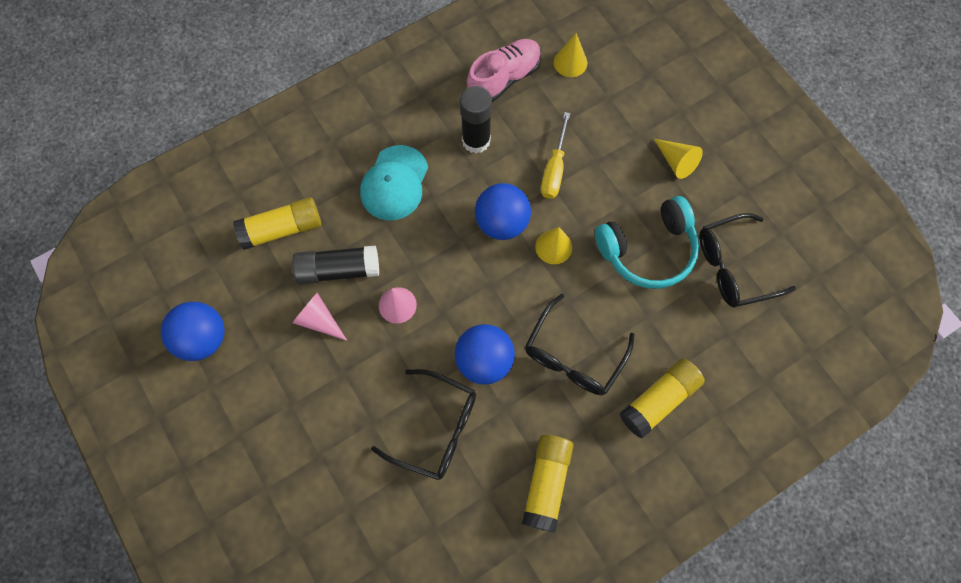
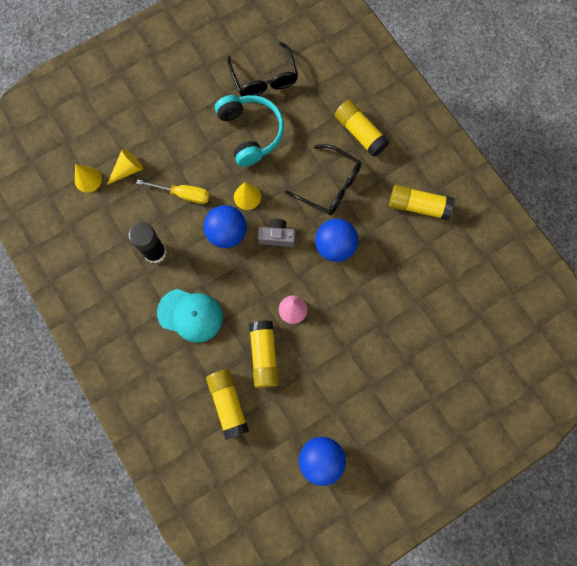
camera: 90 degrees left, 5 degrees up
(319, 320) = (305, 368): pink cone -> none
(338, 270) = (264, 356): black glue stick -> yellow glue stick
(436, 428) = (384, 279): black glasses -> none
(497, 285) = (277, 237): none -> grey camera
(504, 79) = (99, 230): pink shoe -> none
(676, 162) = (180, 109): yellow cone -> yellow cone (128, 170)

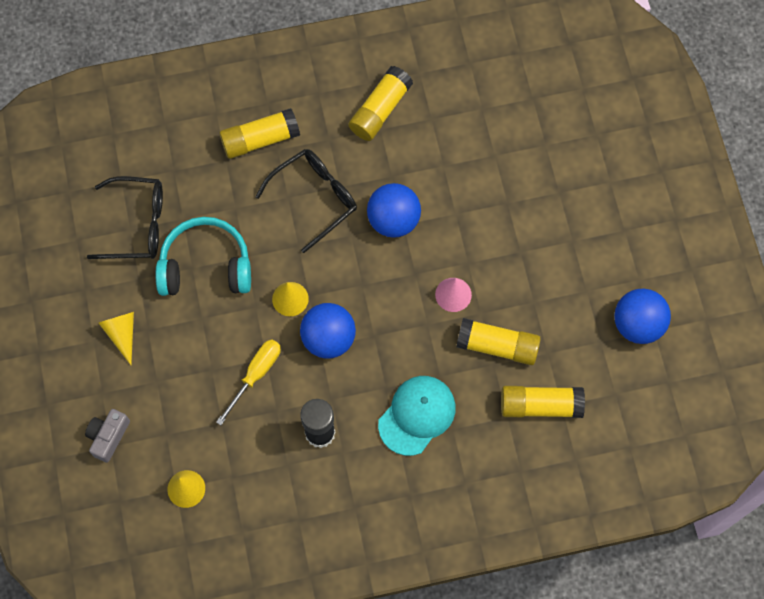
camera: 70 degrees left, 5 degrees down
(128, 170) = (193, 434): yellow cone -> yellow cone (122, 334)
(277, 237) = (356, 281): grey camera -> grey camera (108, 437)

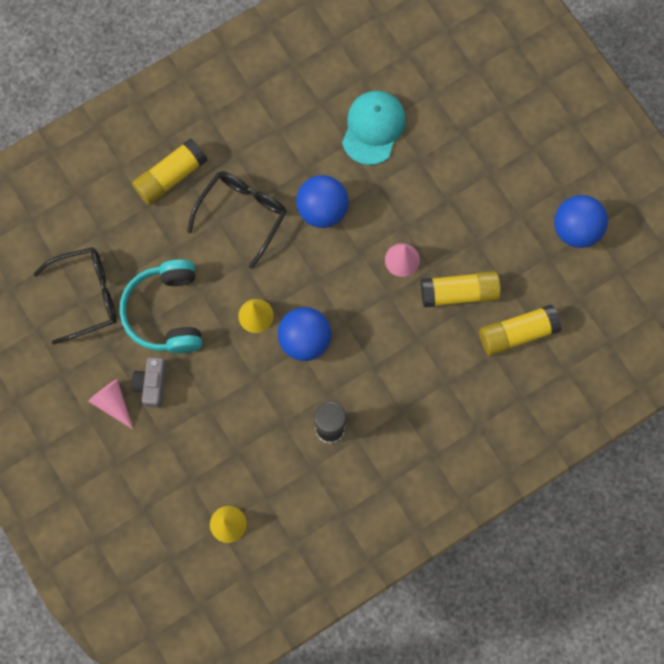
camera: 20 degrees left, 5 degrees up
(108, 437) = (137, 502): grey camera -> grey camera (152, 384)
(122, 334) = (113, 403): yellow cone -> pink cone
(206, 266) = (166, 312): turquoise headphones -> turquoise headphones turned 75 degrees counterclockwise
(255, 375) = (251, 397): yellow screwdriver -> none
(380, 110) = (271, 112): yellow glue stick -> none
(417, 415) = (411, 381): turquoise cap -> turquoise cap (373, 128)

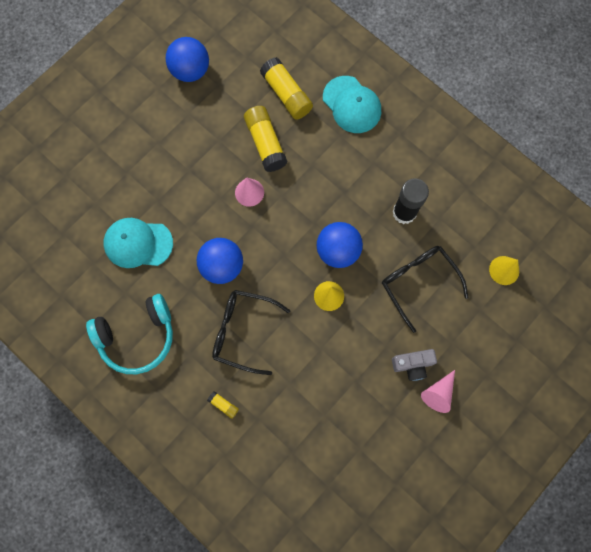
camera: 105 degrees left, 0 degrees up
(87, 296) = (352, 446): black glasses -> black glasses (418, 282)
(166, 312) = (347, 371): turquoise headphones -> turquoise headphones (137, 337)
(171, 177) = (223, 405): yellow glue stick -> yellow glue stick, size x0.46
(484, 407) = (352, 105): none -> turquoise cap

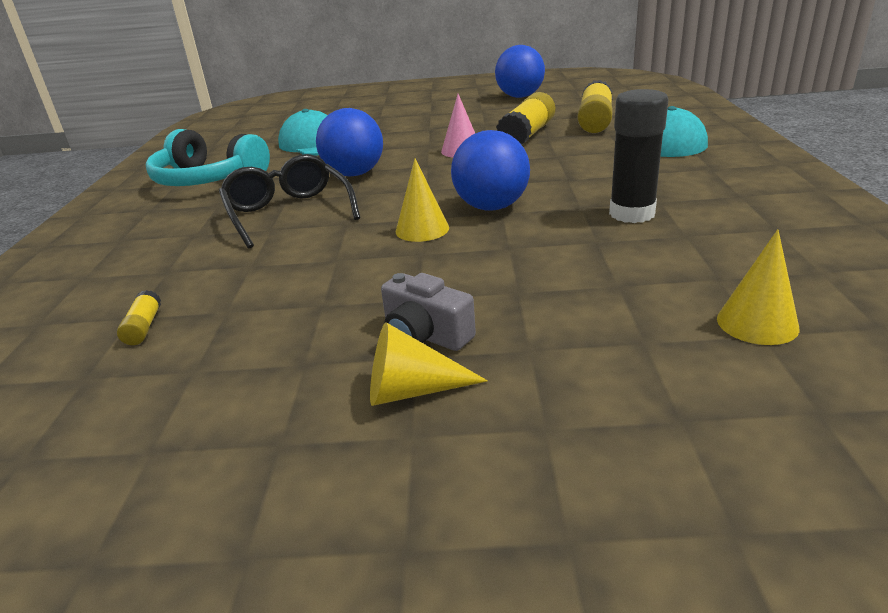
camera: 50 degrees right, 45 degrees down
(223, 405) = (166, 245): yellow glue stick -> yellow glue stick (143, 327)
(418, 282) = (564, 269): black glasses -> none
(438, 393) = (412, 390): pink cone -> yellow cone

